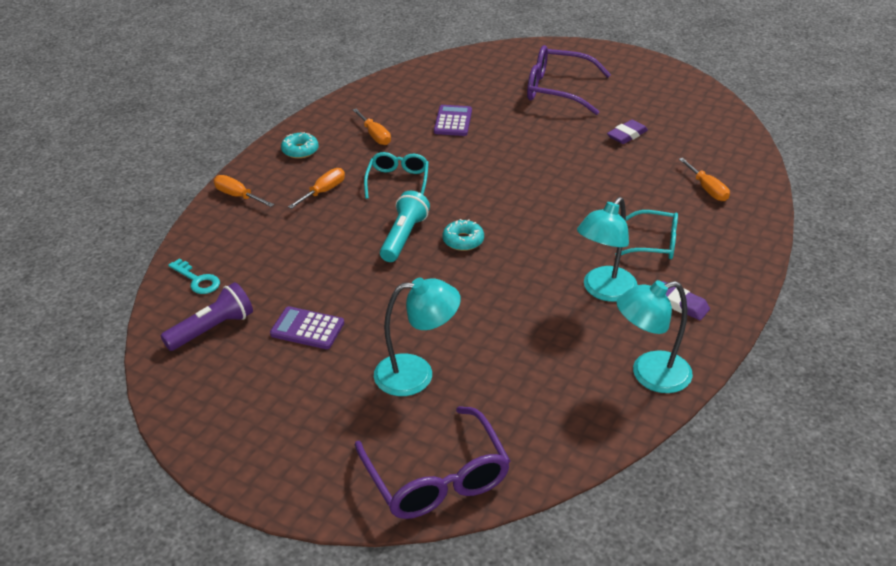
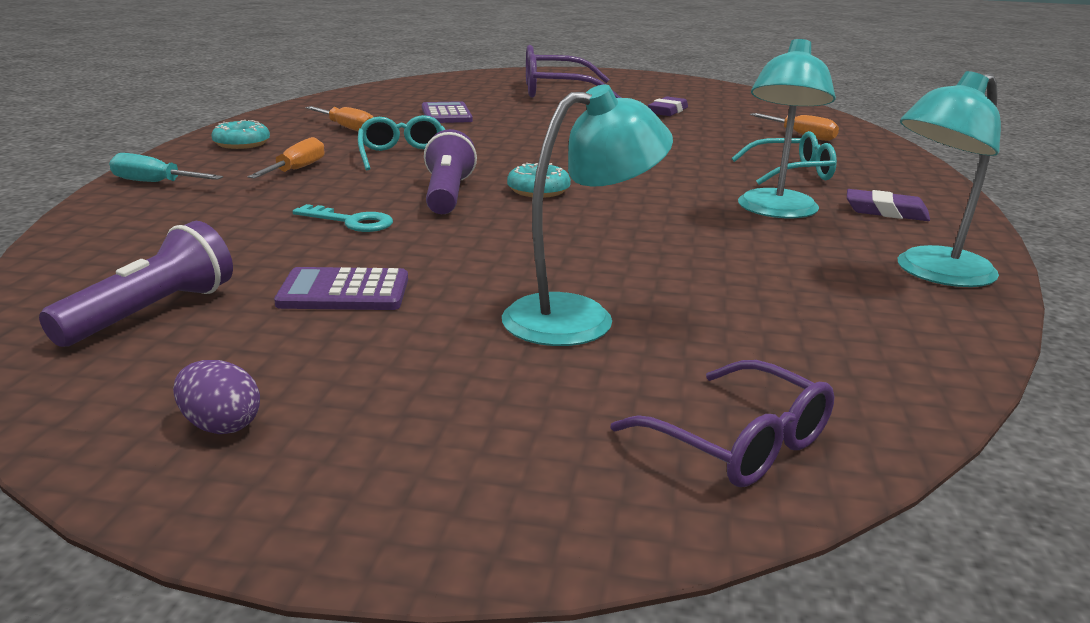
camera: 20 degrees left, 15 degrees down
(197, 280) = (104, 263): turquoise key -> turquoise key (351, 222)
(224, 416) = (220, 425): none -> purple egg
(238, 196) = (155, 183): orange screwdriver -> turquoise screwdriver
(403, 237) = (447, 194): turquoise flashlight -> purple flashlight
(436, 478) = (739, 443): purple glasses -> purple glasses, size x0.63

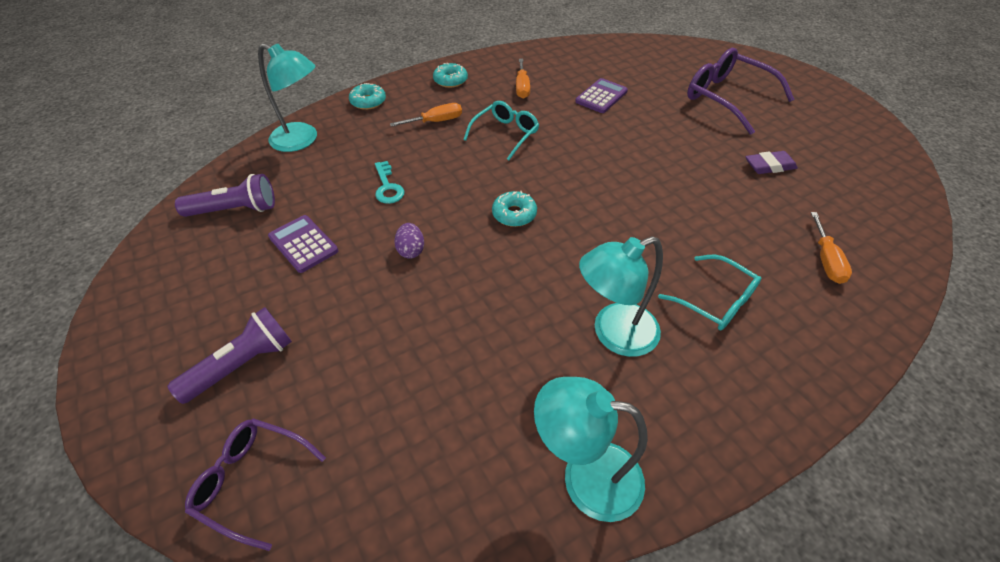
camera: 50 degrees right, 25 degrees up
(155, 183) = (368, 102): turquoise screwdriver -> turquoise donut
(220, 425) = (158, 300): purple egg -> purple egg (411, 250)
(447, 194) = (464, 189): purple flashlight -> purple flashlight (243, 364)
(579, 317) = (347, 340): turquoise lamp -> turquoise lamp (302, 140)
(739, 443) = (252, 481): purple glasses -> purple glasses turned 105 degrees clockwise
(886, 212) = (693, 394): purple eraser -> none

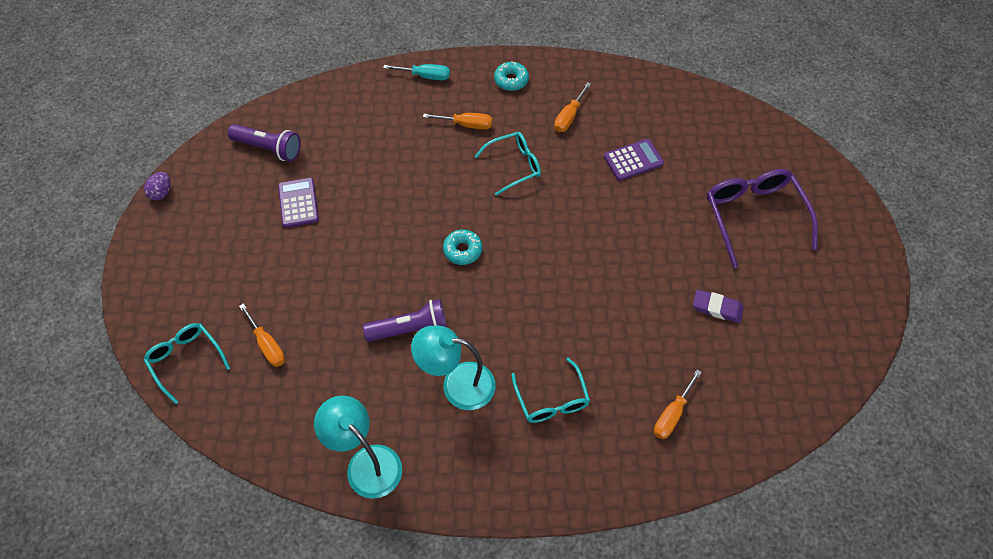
camera: 30 degrees right, 10 degrees up
(243, 364) = (216, 280): purple flashlight -> purple flashlight (410, 329)
(252, 481) = (186, 360): purple glasses -> turquoise glasses
(302, 140) = (350, 98): turquoise lamp -> none
(360, 404) = (267, 345): none -> orange screwdriver
(368, 102) = (425, 76): turquoise donut -> turquoise screwdriver
(388, 187) = (386, 178): turquoise key -> none
(411, 250) = (367, 245): purple egg -> purple egg (161, 192)

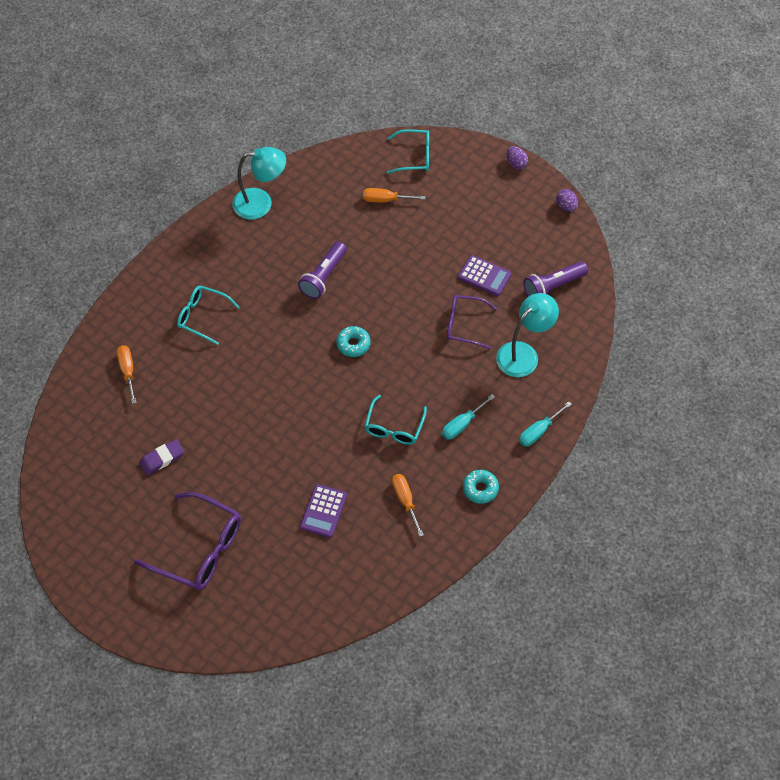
camera: 130 degrees right, 0 degrees up
(131, 264) = (516, 163): none -> purple egg
(366, 184) = (464, 325): none -> purple glasses
(457, 384) = (262, 276): turquoise lamp -> turquoise lamp (523, 354)
(466, 125) = (462, 424): orange screwdriver -> turquoise screwdriver

